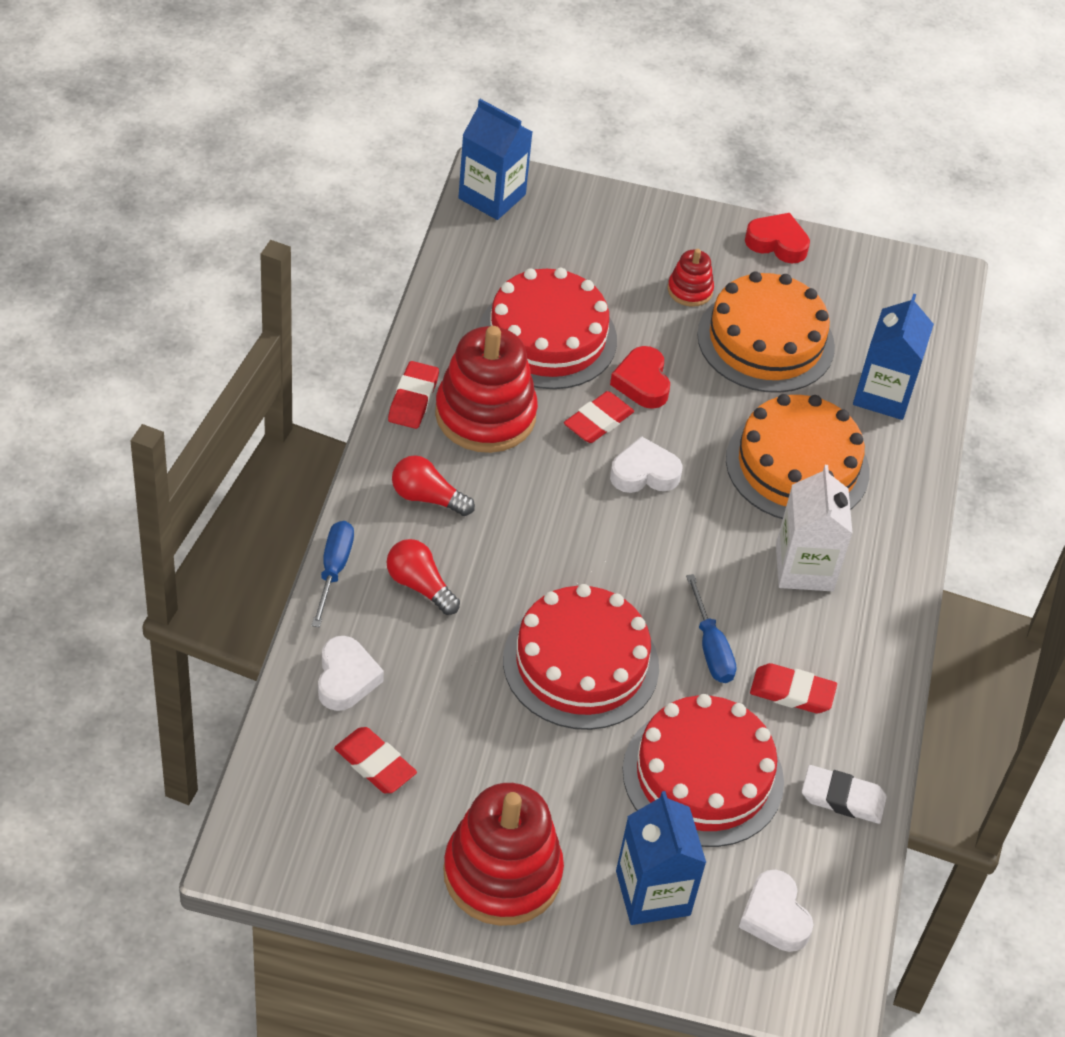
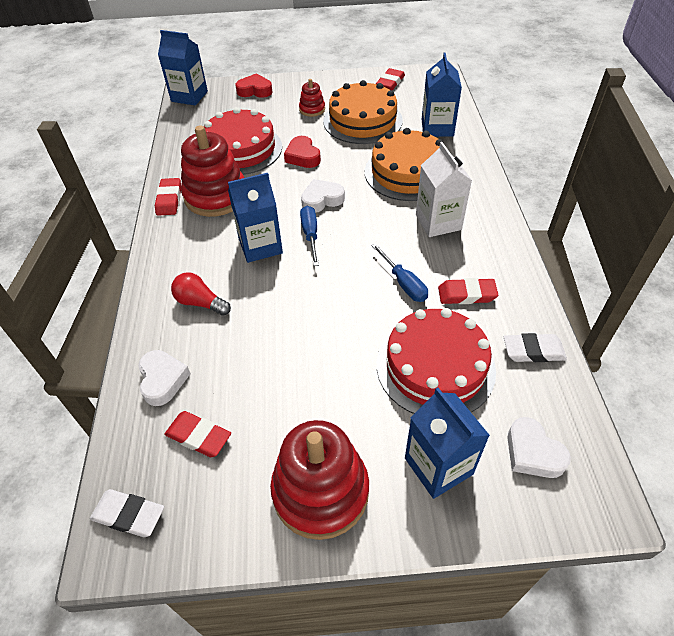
camera: 10 degrees left, 0 degrees up
(274, 826) = (129, 515): none -> white eraser
(333, 570) = (139, 310): blue screwdriver -> blue screwdriver (310, 235)
(427, 497) = (192, 250): red light bulb -> none
(527, 523) = (260, 246): none -> blue carton
(580, 663) = (324, 319): red cake -> none
(598, 421) = (284, 181): red eraser -> red eraser (390, 82)
(777, 243) = (349, 79): red heart -> red heart (255, 90)

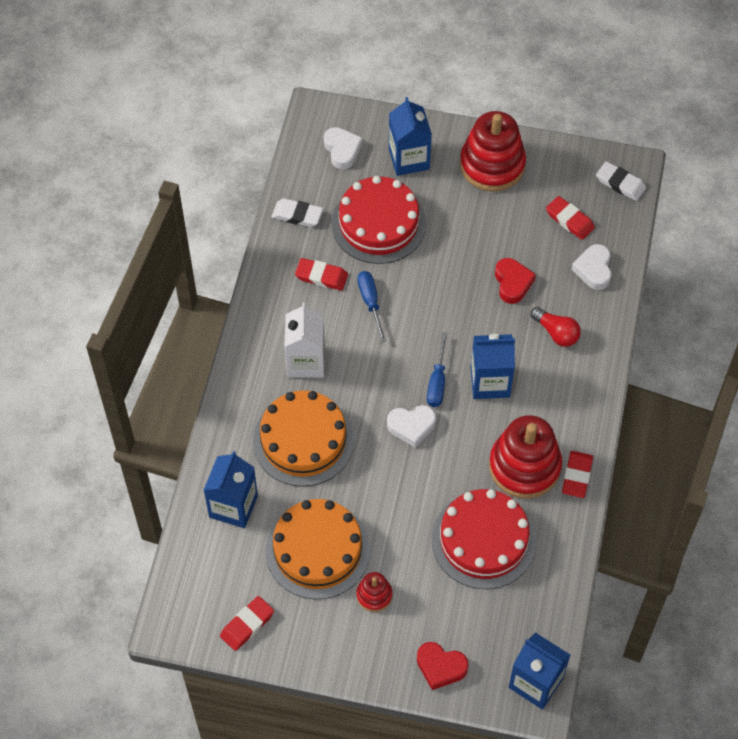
camera: 165 degrees left, 10 degrees up
(303, 156) = (412, 503): red heart -> red heart (512, 283)

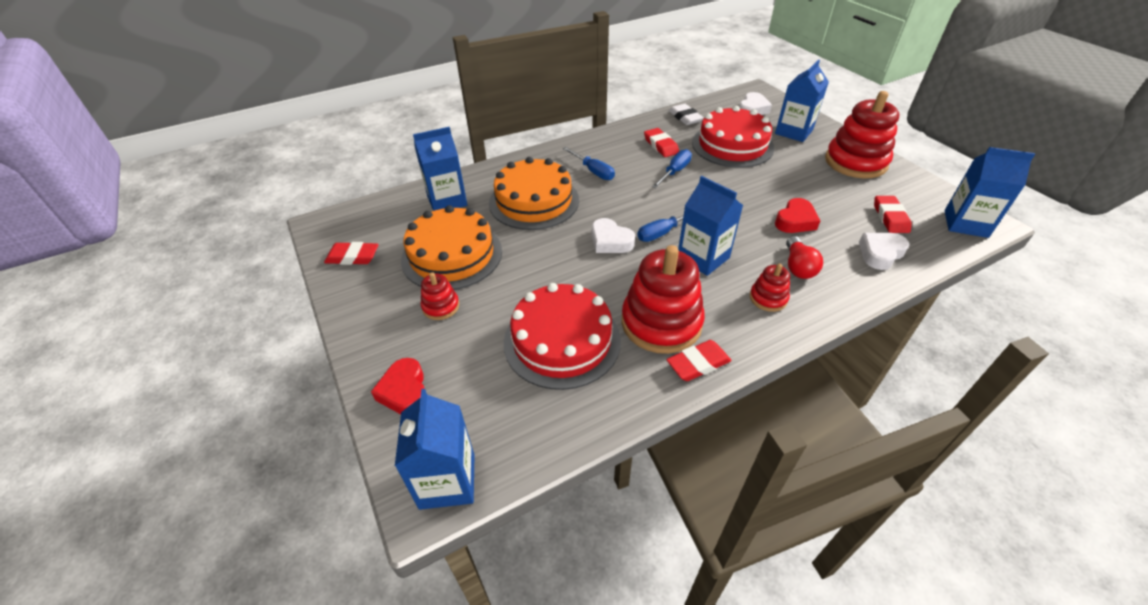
camera: 50 degrees right, 15 degrees down
(306, 361) = (593, 171): white carton -> blue screwdriver
(565, 381) = (768, 298): none -> red stacking toy
(620, 183) = (965, 224): white eraser -> blue carton

